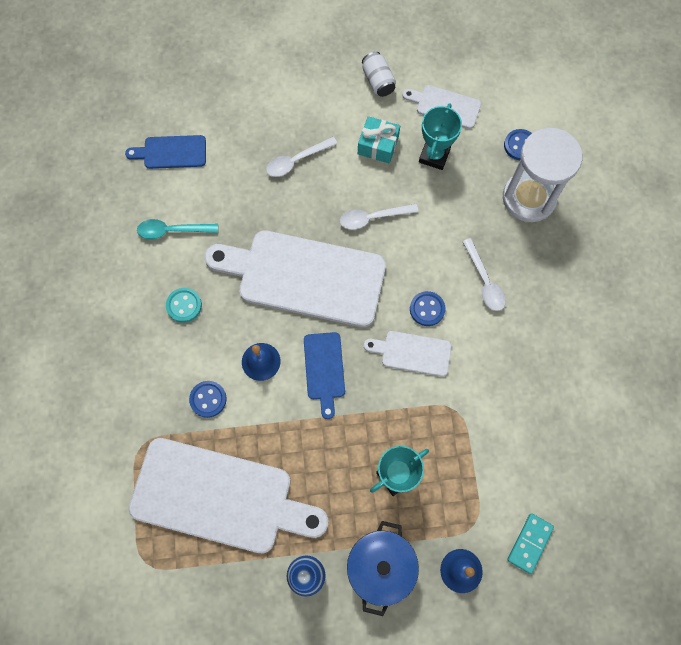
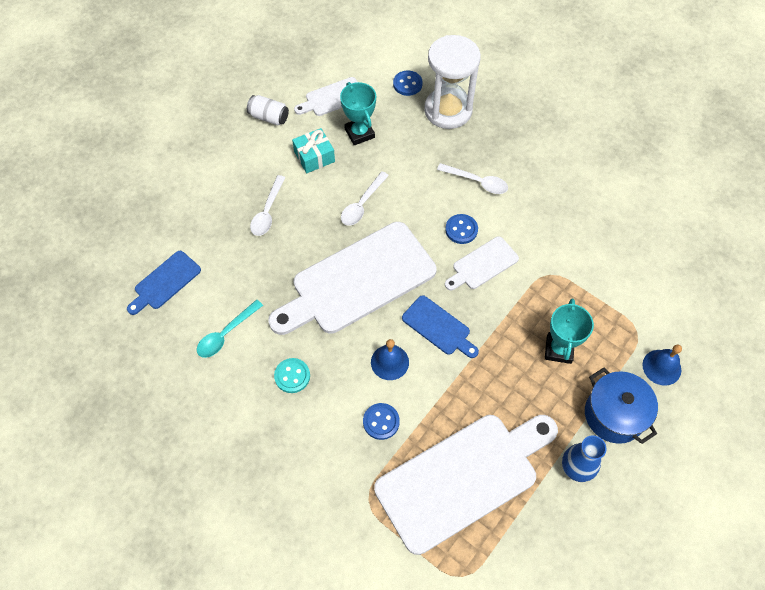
camera: 45 degrees left, 10 degrees down
(530, 543) = (679, 311): turquoise domino -> none

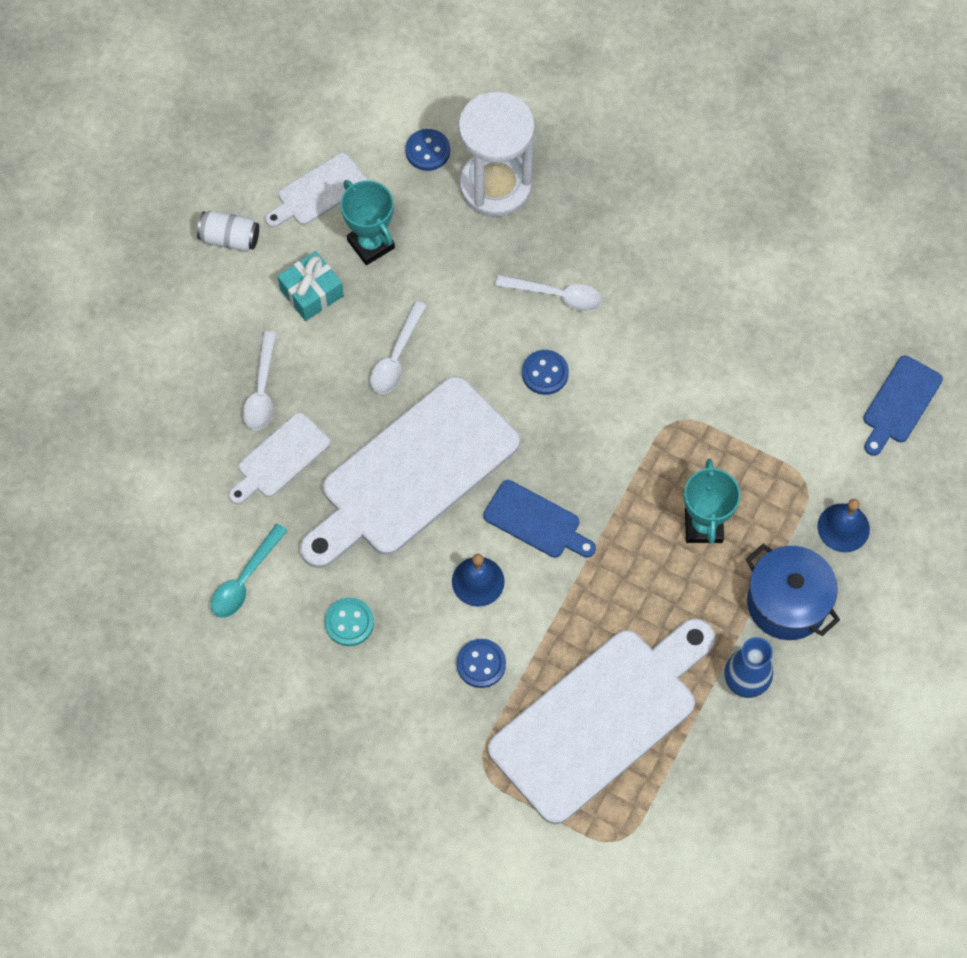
camera: 10 degrees left, 5 degrees up
(165, 282) = (140, 519): blue cutting board -> blue cutting board (900, 403)
(482, 264) = (583, 420): white cutting board -> white cutting board (280, 458)

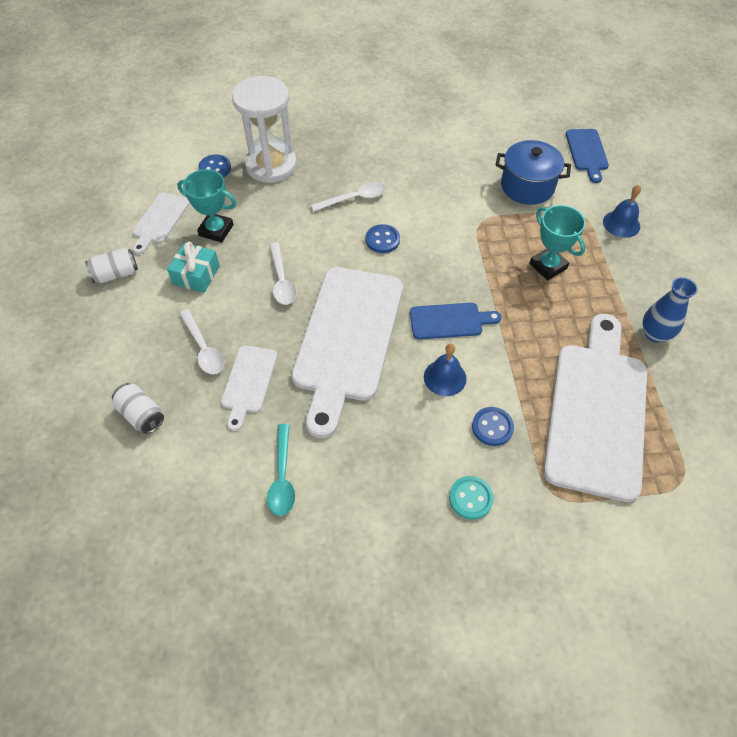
camera: 35 degrees left, 10 degrees down
(157, 428) = (141, 415): none -> white can
(349, 622) = (381, 458): turquoise button -> turquoise button (470, 498)
(787, 603) = (632, 278): blue pot -> blue pot (527, 186)

